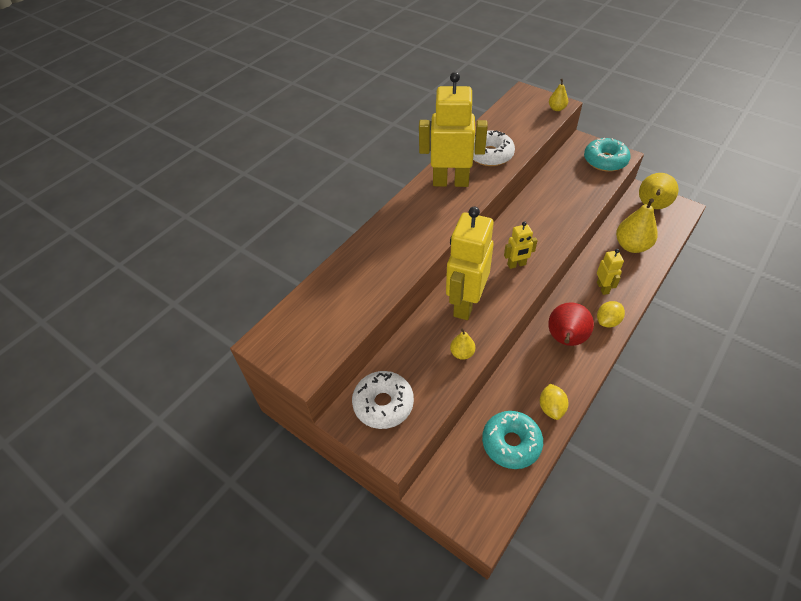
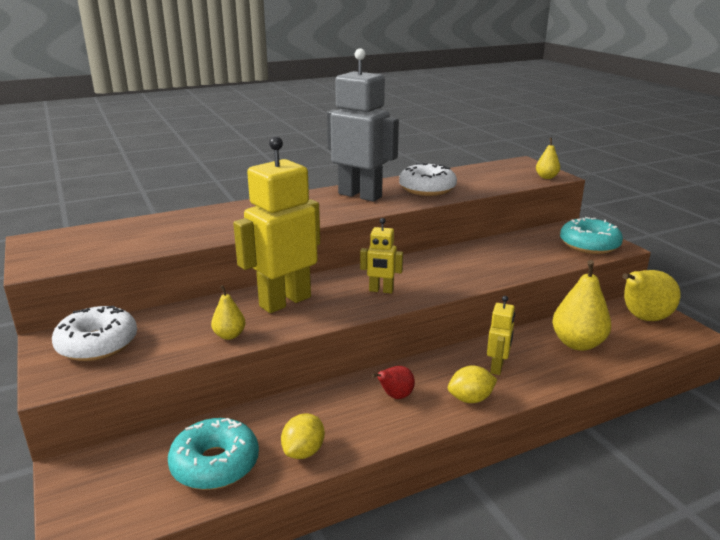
camera: 25 degrees right, 25 degrees down
(450, 182) = (360, 195): yellow robot -> grey robot
(565, 339) = (395, 396): red pear -> red pear, size x0.53

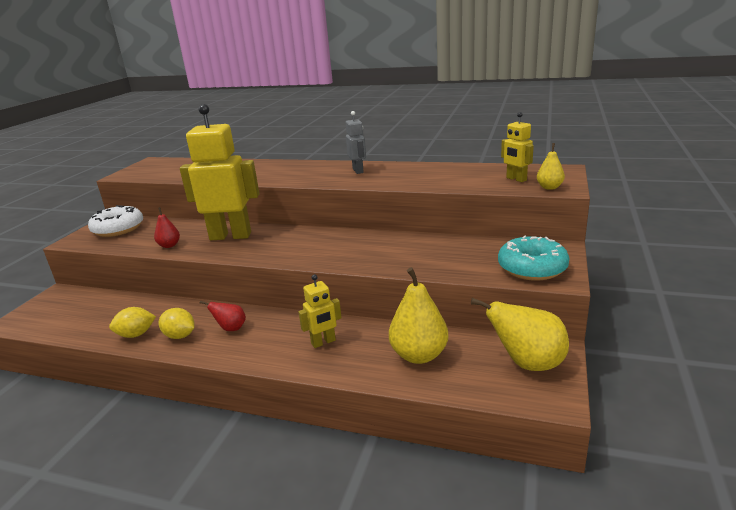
camera: 45 degrees right, 0 degrees up
(215, 464) = (97, 319): turquoise donut -> none
(229, 335) = (169, 245): yellow pear -> red pear
(360, 195) = (358, 171): grey robot -> grey robot, size x0.48
(381, 290) = (293, 248): yellow robot -> yellow robot (516, 179)
(427, 189) = (416, 176): white donut -> none
(470, 399) = (266, 353): yellow lemon -> yellow lemon (180, 336)

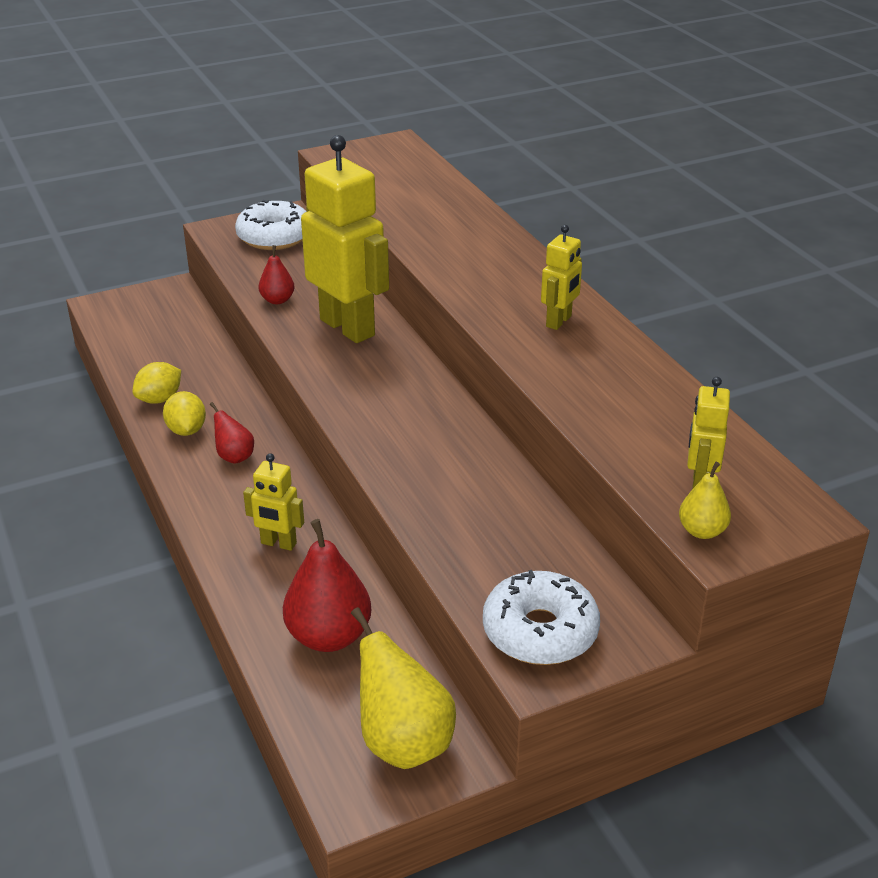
camera: 45 degrees right, 10 degrees up
(136, 334) = (159, 399): yellow lemon -> yellow lemon turned 75 degrees counterclockwise
(358, 171) = (559, 321): grey robot -> yellow robot
(419, 355) = (329, 636): yellow pear -> red pear
(532, 268) = (540, 631): turquoise donut -> white donut

